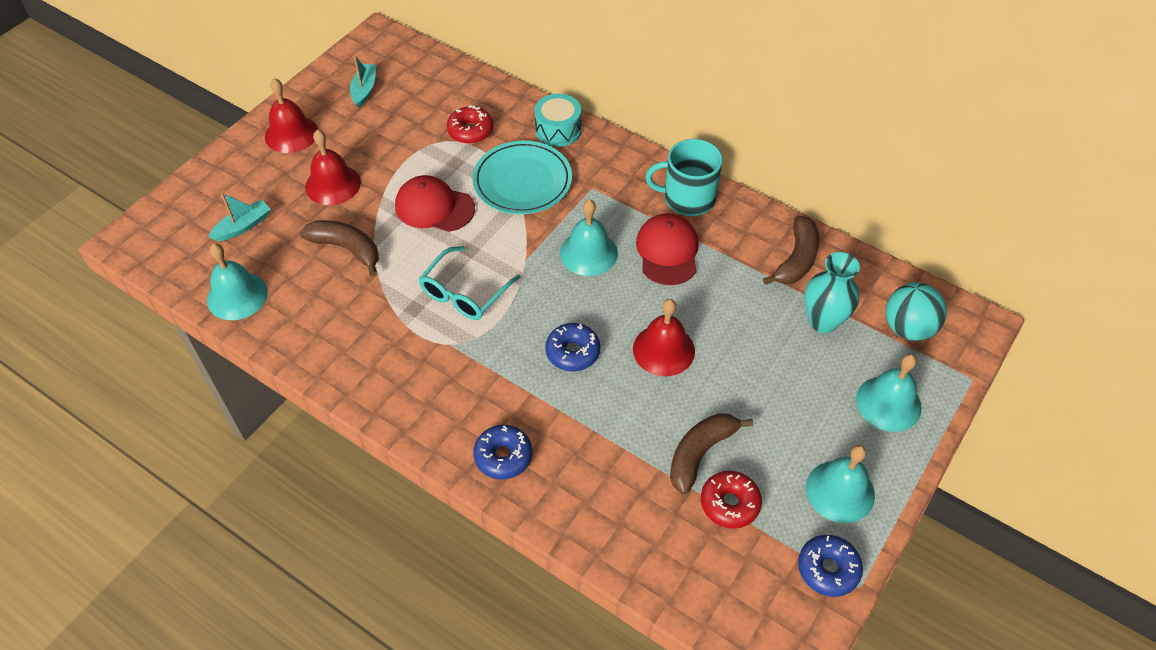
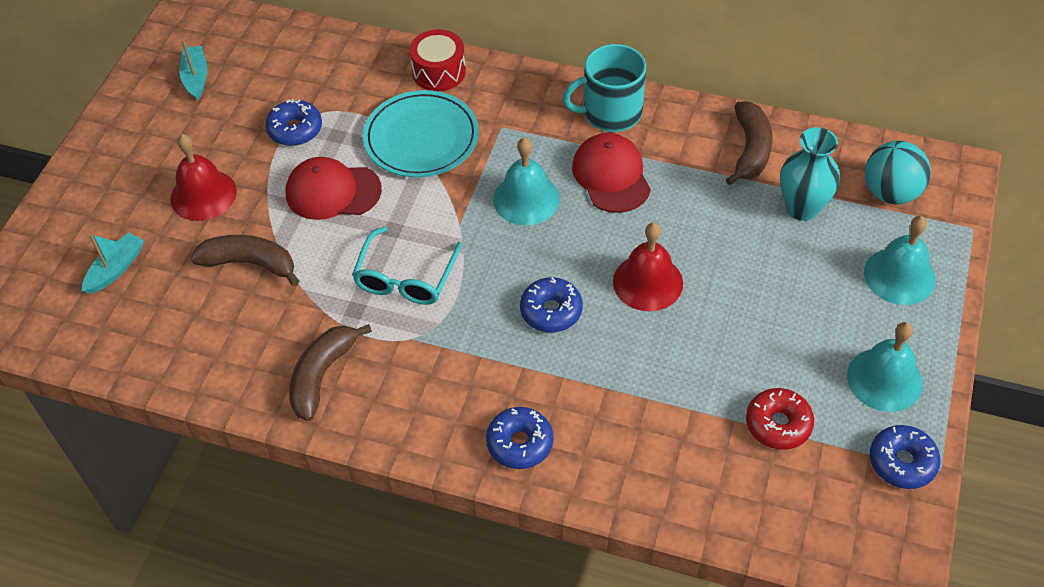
camera: 15 degrees left, 0 degrees up
(237, 296) = (142, 349): turquoise bell -> none
(291, 134) = (129, 149): red bell -> none
(424, 150) = (295, 129): none -> blue donut
(470, 131) = (340, 96): red donut -> none
(558, 130) = (439, 72): turquoise drum -> red drum
(700, 453) = (728, 381): brown banana -> brown banana (322, 375)

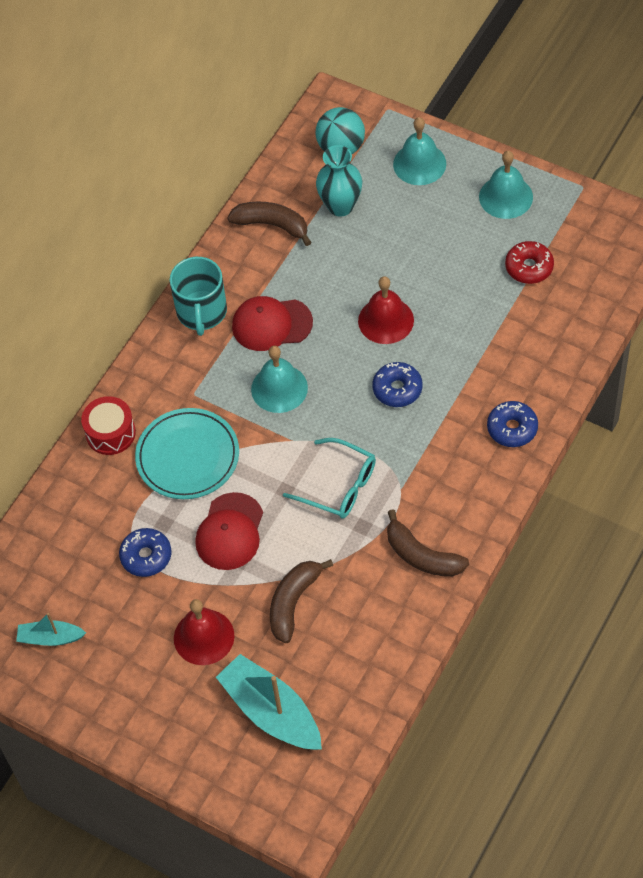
camera: 75 degrees left, 5 degrees up
(116, 269) = (271, 712): turquoise boat -> turquoise boat, size x1.83
(902, 462) = (573, 205): blue donut -> none

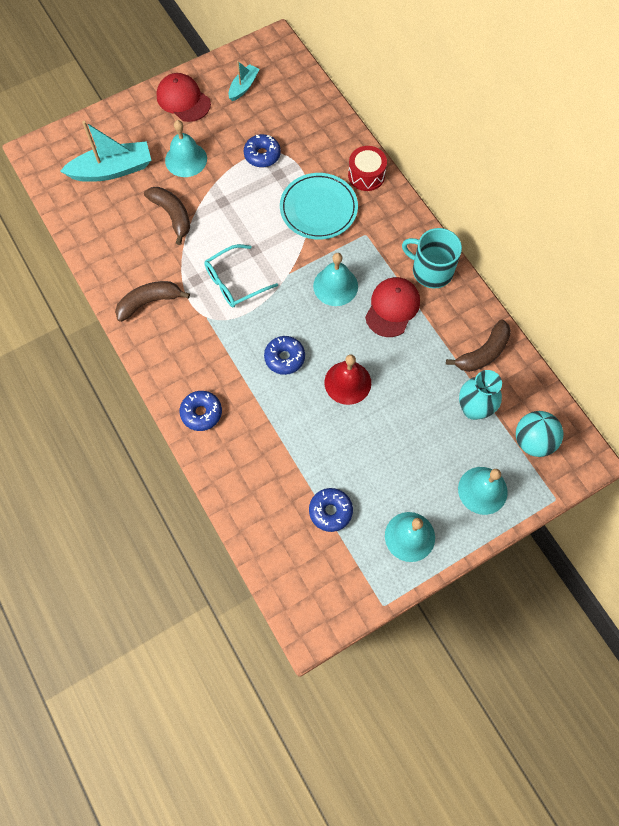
camera: 115 degrees right, 10 degrees up
(204, 637) = (186, 159): red bell -> turquoise bell
(230, 532) = (246, 206): red cap -> red cap (183, 100)
(529, 267) = (330, 511): red donut -> blue donut

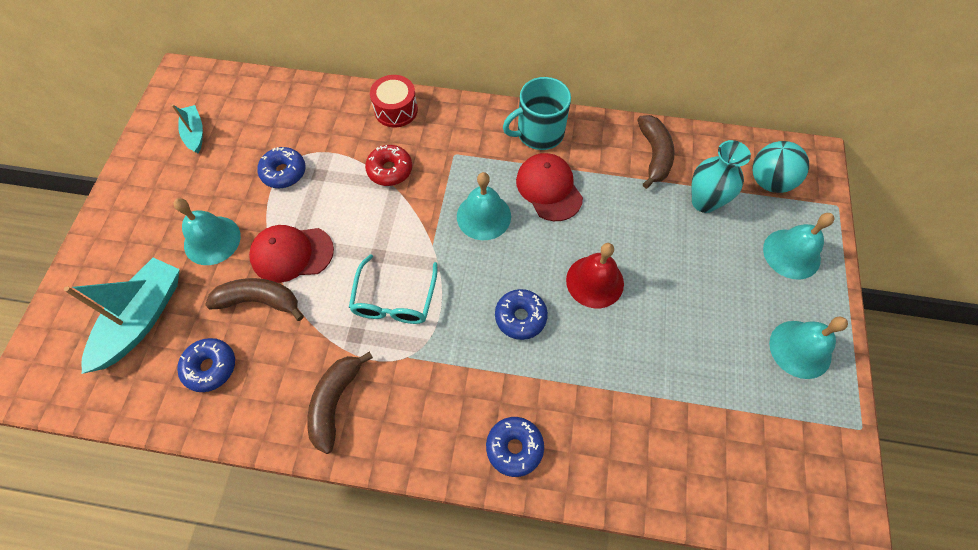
camera: 50 degrees left, 5 degrees down
(183, 100) = (145, 192): red cap -> red cap (292, 254)
(318, 209) = (390, 170): turquoise plate -> red donut
(330, 511) = (724, 402): blue donut -> blue donut (210, 367)

